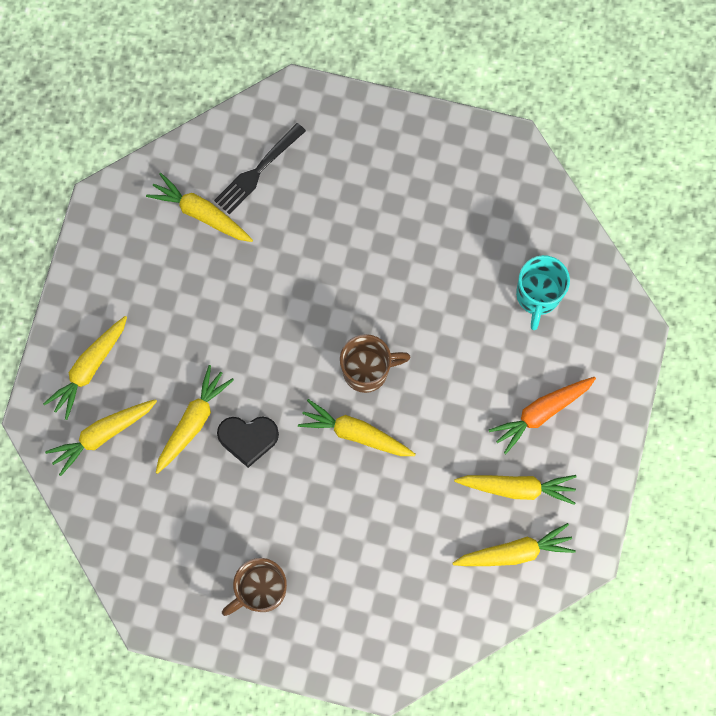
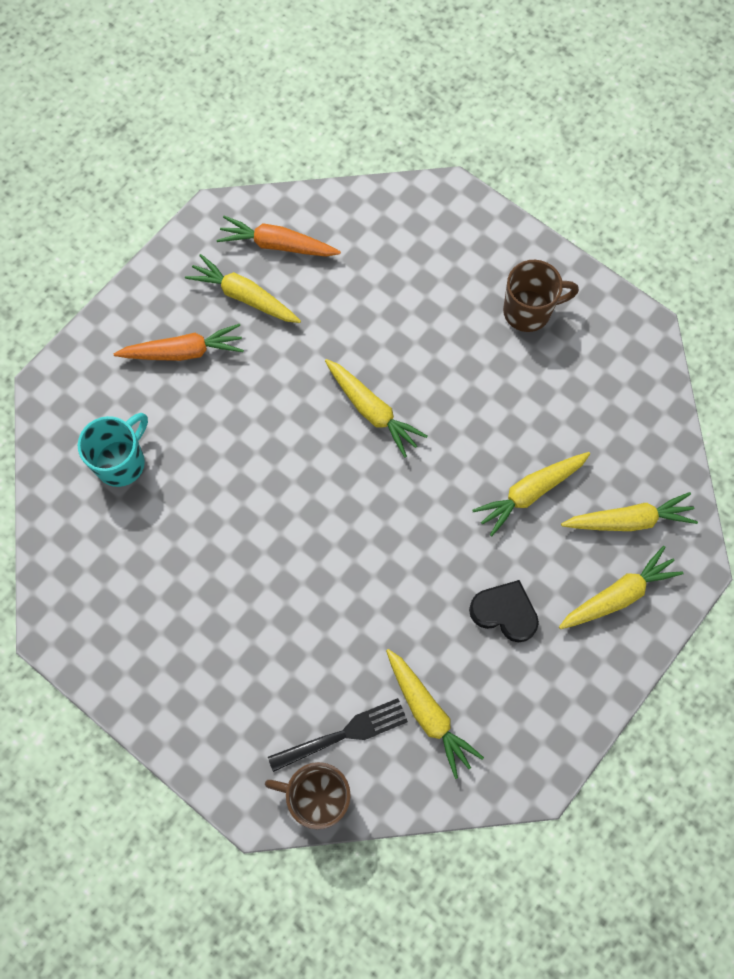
camera: 155 degrees left, 5 degrees down
(248, 439) = (481, 451): black heart -> black heart (504, 612)
(367, 370) = (331, 465): brown mug -> brown mug (318, 797)
(515, 552) = (277, 245): yellow carrot -> orange carrot

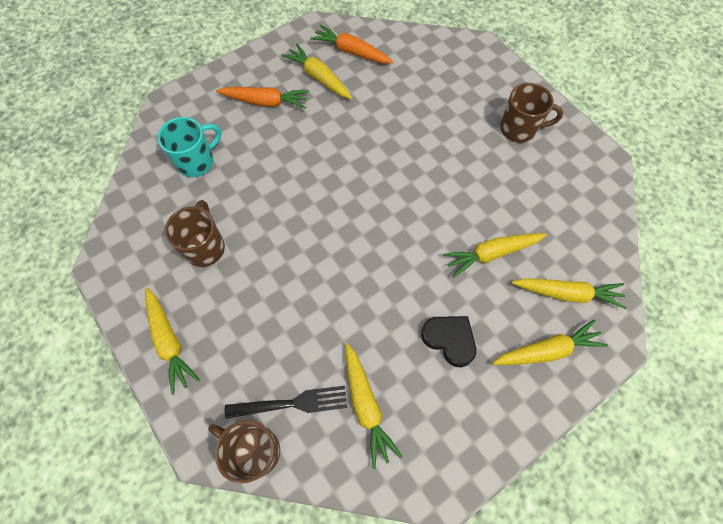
camera: 15 degrees right, 5 degrees down
(175, 575) = (205, 247): none -> brown mug
(372, 411) = (386, 169): yellow carrot -> yellow carrot (169, 341)

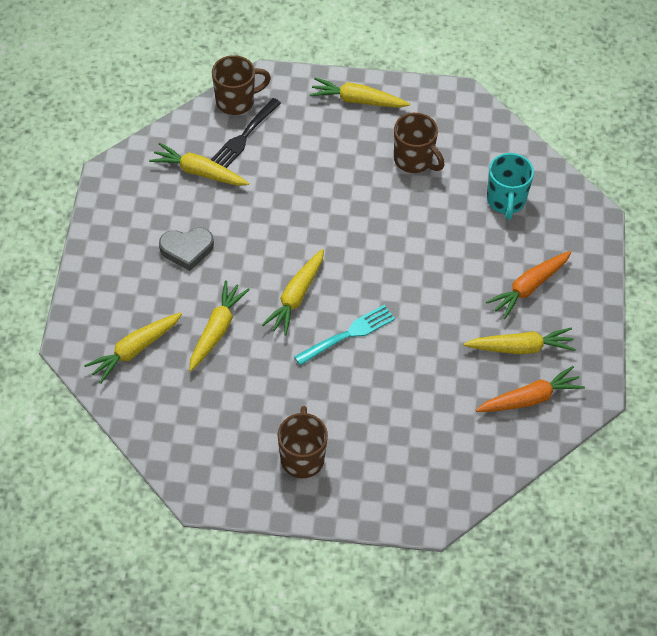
camera: 130 degrees right, 10 degrees down
(407, 172) = (347, 335): none -> turquoise fork
(449, 340) = (187, 249): black heart -> grey heart
(519, 129) = (302, 458): brown mug -> brown mug turned 135 degrees clockwise
(547, 350) = (115, 299): yellow carrot -> yellow carrot (296, 297)

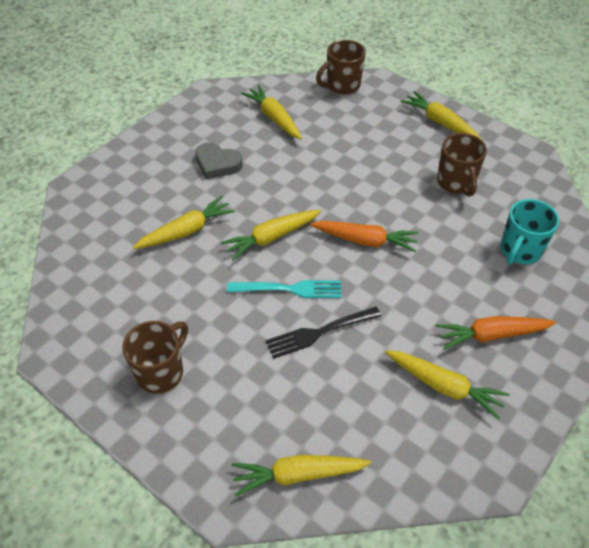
camera: 35 degrees right, 5 degrees down
(135, 350) = (113, 214): yellow carrot -> yellow carrot (298, 475)
(236, 101) = (342, 85): brown mug -> brown mug turned 135 degrees clockwise
(244, 136) = (329, 109): black fork -> black fork (320, 332)
(530, 398) = (419, 442): orange carrot -> orange carrot (365, 240)

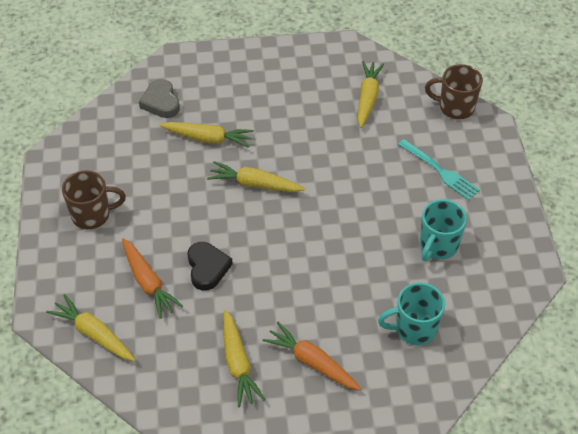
camera: 45 degrees right, 0 degrees up
(217, 164) = (284, 105): grey heart -> grey heart (161, 102)
(289, 289) = (223, 226): turquoise fork -> turquoise fork (439, 171)
(320, 332) = (207, 268): black fork -> black heart
(365, 240) = (313, 234): orange carrot -> orange carrot (148, 283)
(440, 122) = (493, 192): yellow carrot -> none
(456, 183) = (438, 246): brown mug -> turquoise mug

